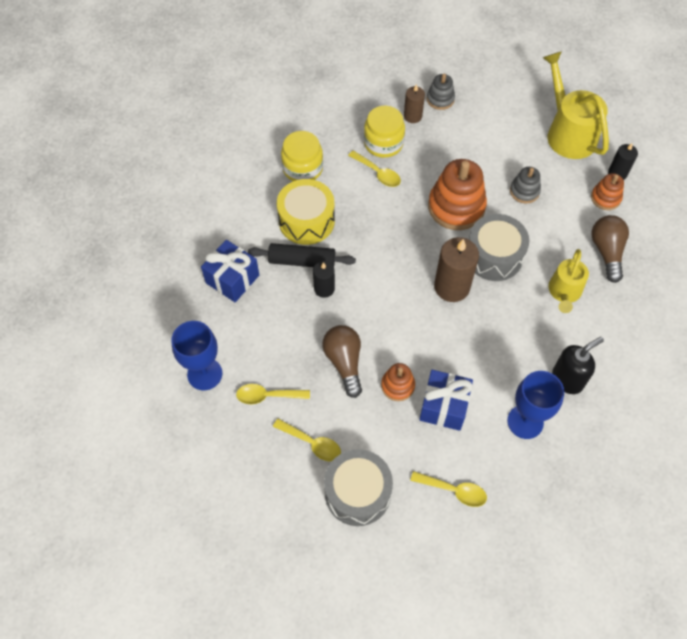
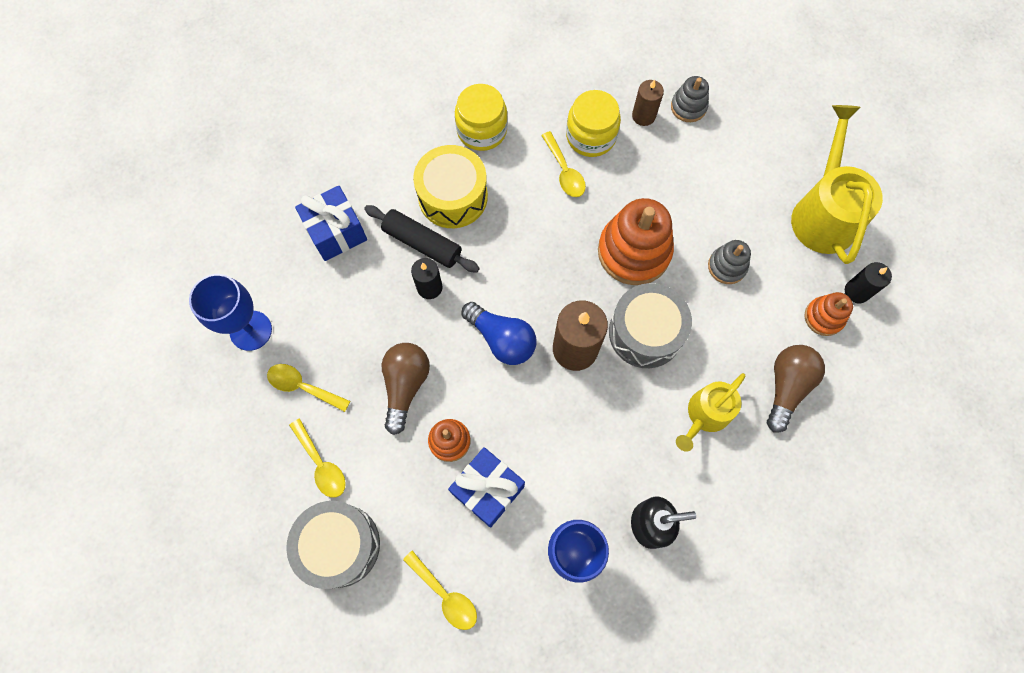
camera: 25 degrees right, 10 degrees up
(396, 302) = (502, 339): none -> blue light bulb

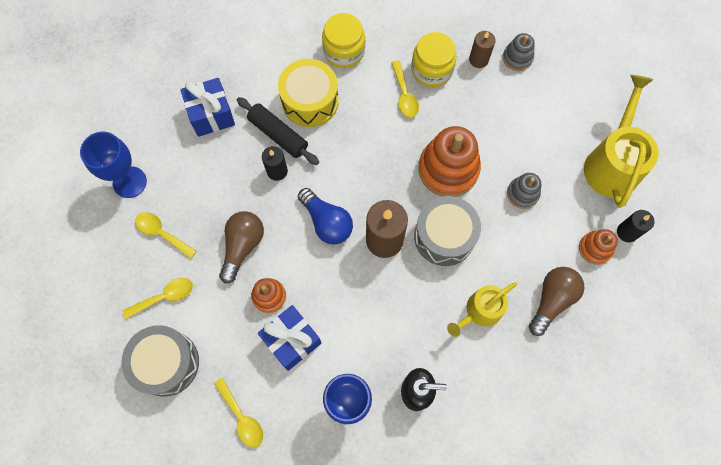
camera: 10 degrees right, 0 degrees up
(321, 464) = (164, 297): yellow spoon -> yellow spoon turned 90 degrees counterclockwise

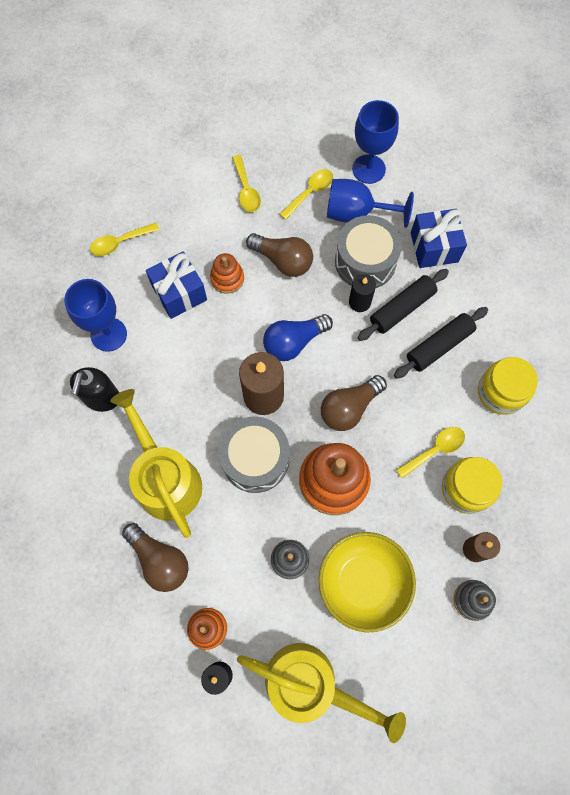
camera: 100 degrees right, 0 degrees up
(166, 363) = (184, 187): grey drum -> grey drum (365, 261)
(182, 187) = (356, 213): none -> blue goblet
(310, 101) = (439, 346): yellow drum -> black rolling pin
(381, 166) = (349, 408): none -> brown light bulb
(404, 95) = (435, 450): yellow spoon -> yellow spoon turned 150 degrees clockwise
(480, 311) = (166, 479): yellow watering can -> yellow watering can, size x1.62
(525, 136) = (363, 582): none -> yellow bowl

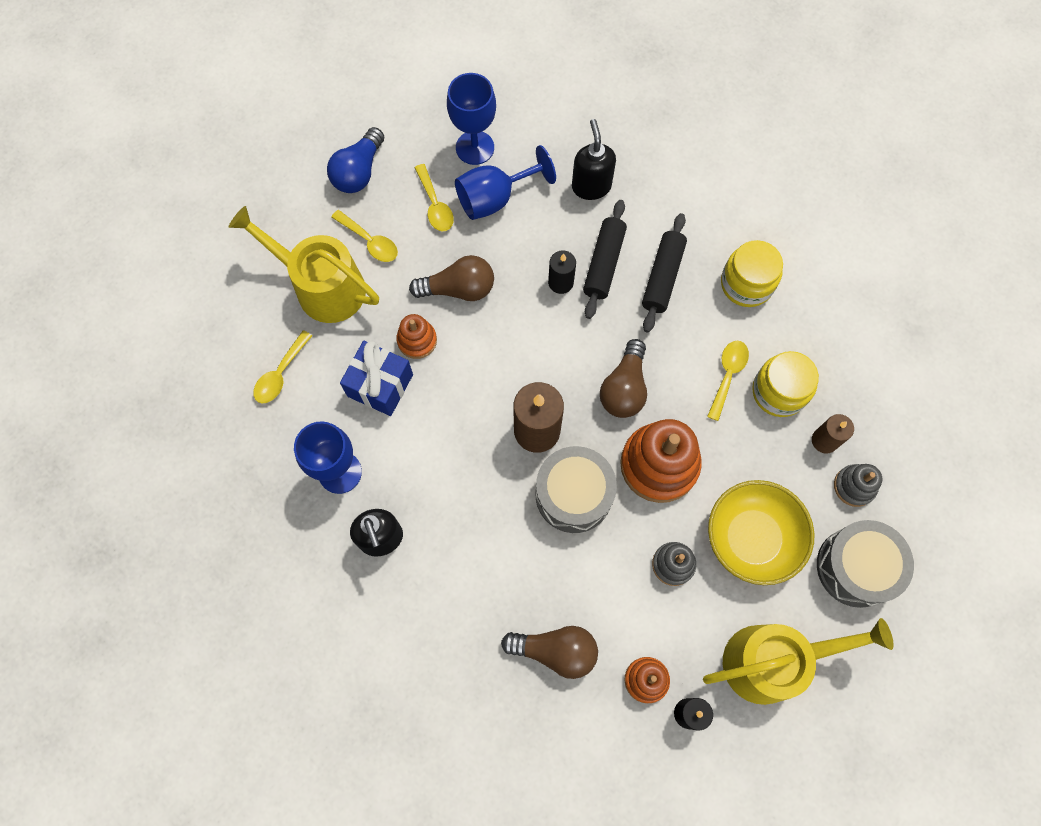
camera: 35 degrees left, 0 degrees up
(166, 479) = (503, 572): yellow watering can -> yellow watering can (322, 287)
(294, 342) = (527, 360): blue light bulb -> blue light bulb (359, 171)
(310, 192) = (435, 205): yellow spoon -> yellow spoon turned 150 degrees clockwise
(365, 261) = (537, 240): grey drum -> grey drum (856, 567)
(434, 247) = (591, 186): blue gift -> black soap dispenser

